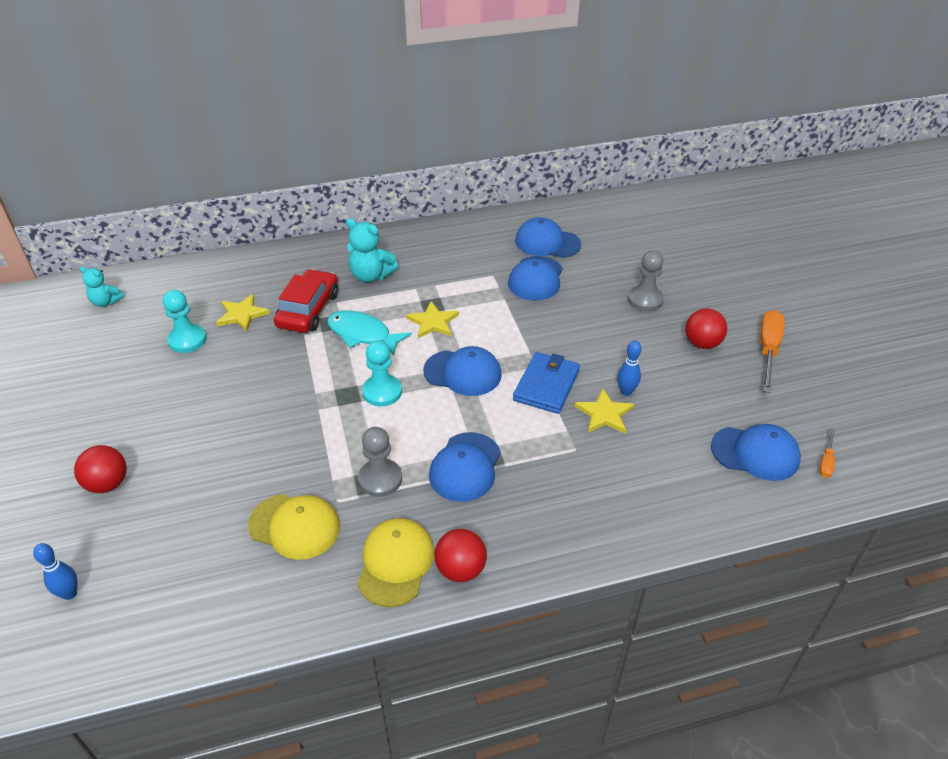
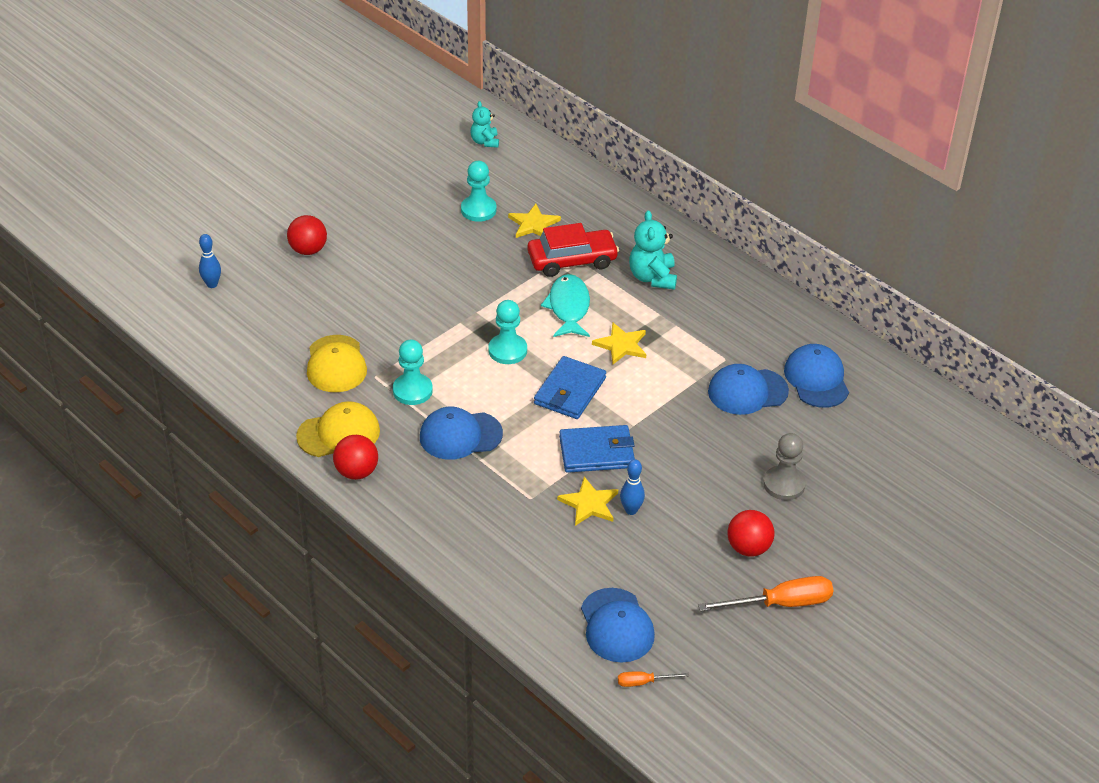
camera: 60 degrees right, 0 degrees up
(380, 479) = (412, 390): grey pawn -> turquoise pawn
(463, 373) = (570, 391): blue cap -> blue wallet

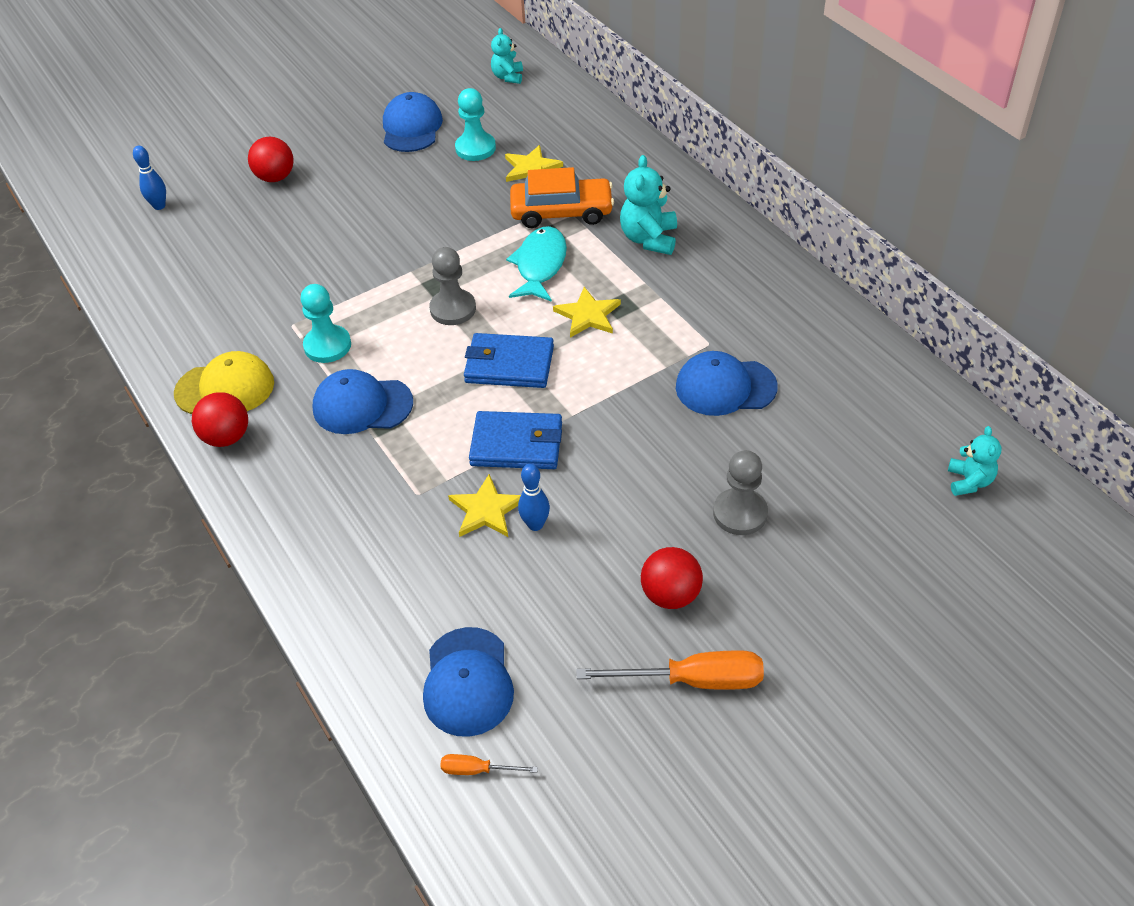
camera: 15 degrees right, 5 degrees up
(336, 364) = (254, 306): yellow cap -> none
(507, 350) = (453, 309): turquoise pawn -> grey pawn
(570, 391) = (509, 365): blue wallet -> blue wallet turned 60 degrees clockwise
(572, 260) = (562, 212): red car -> orange car
(816, 379) = (817, 380): blue cap -> blue cap (411, 127)
(946, 443) = (969, 481): none -> turquoise teddy bear

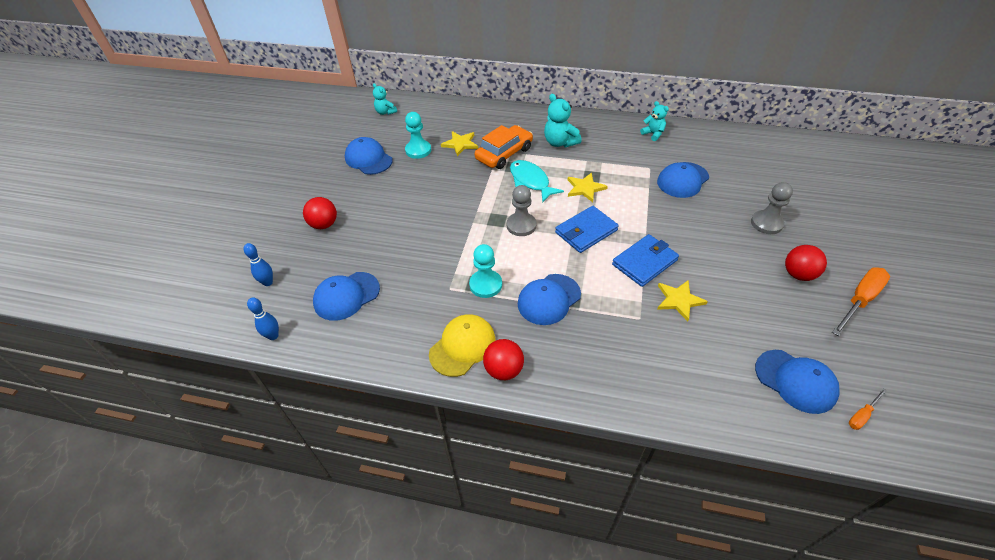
camera: 45 degrees left, 0 degrees up
(200, 266) = (346, 296): none -> blue cap
(535, 524) = (707, 289): blue bowling pin -> blue bowling pin (273, 336)
(969, 481) = (809, 156): turquoise teddy bear -> turquoise teddy bear (653, 134)

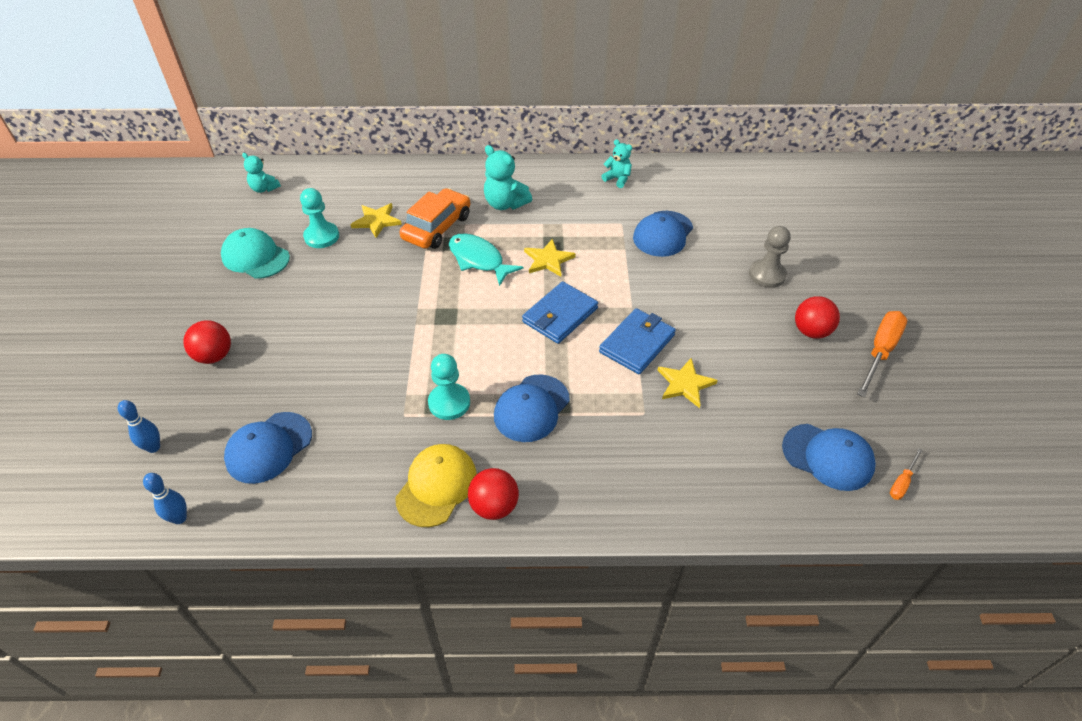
camera: 15 degrees left, 0 degrees up
(368, 159) = (255, 257): blue cap -> turquoise cap
(521, 225) = (478, 319): grey pawn -> none

